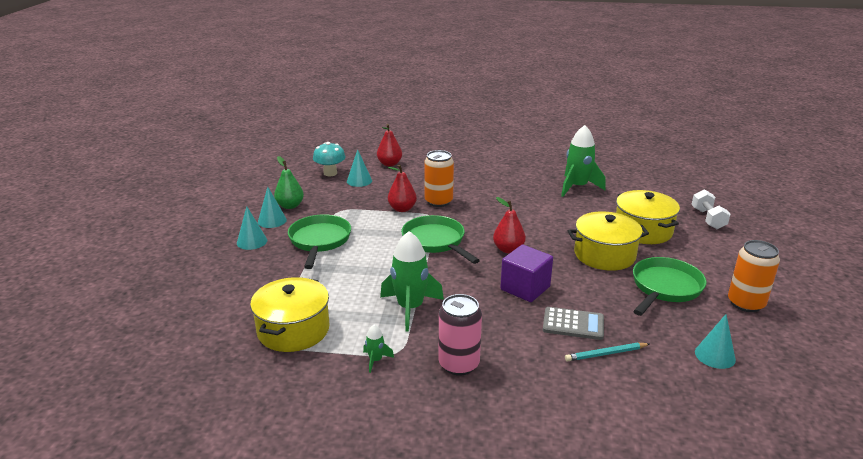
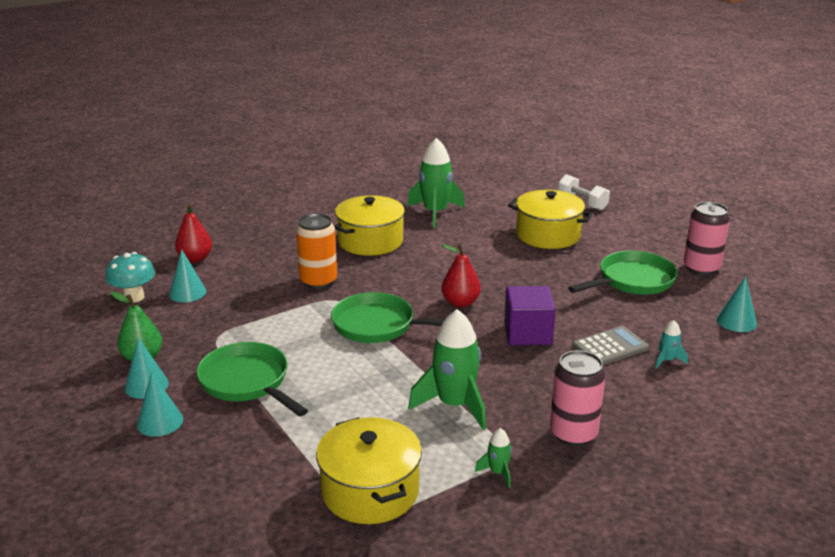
camera: 40 degrees left, 0 degrees up
(402, 209) = (290, 305): red pear -> none
(604, 255) = (548, 271): yellow pot -> yellow pot (370, 241)
(605, 354) = (667, 360): turquoise pencil -> turquoise rocket
(665, 288) = (632, 281): green pan -> green pan turned 60 degrees clockwise
(745, 303) = (701, 268): orange can -> pink can

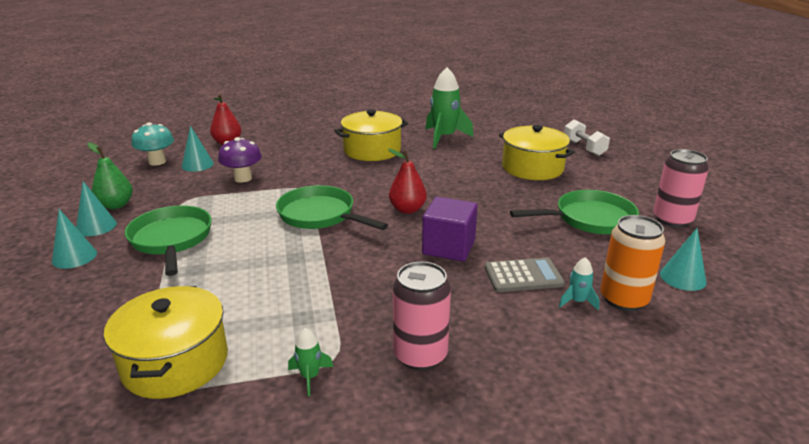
camera: 20 degrees right, 0 degrees up
(257, 300) = (243, 178): none -> purple mushroom
(318, 281) = (303, 173): orange can -> orange can (623, 299)
(454, 405) = (325, 298): green rocket -> none

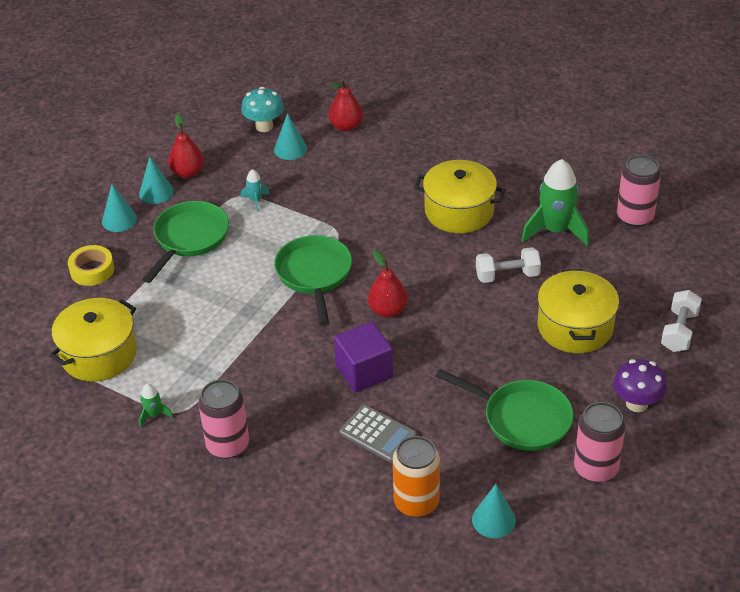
camera: 45 degrees right, 15 degrees up
(83, 302) = (92, 270): none -> yellow tape
(116, 205) = (187, 173): green pear -> red pear
(243, 178) = (306, 190): purple mushroom -> purple mushroom (636, 403)
(453, 164) = (507, 275): none -> white dumbbell
(475, 119) = (634, 217): none -> pink can
(577, 301) = (381, 480): turquoise rocket -> turquoise rocket (255, 200)

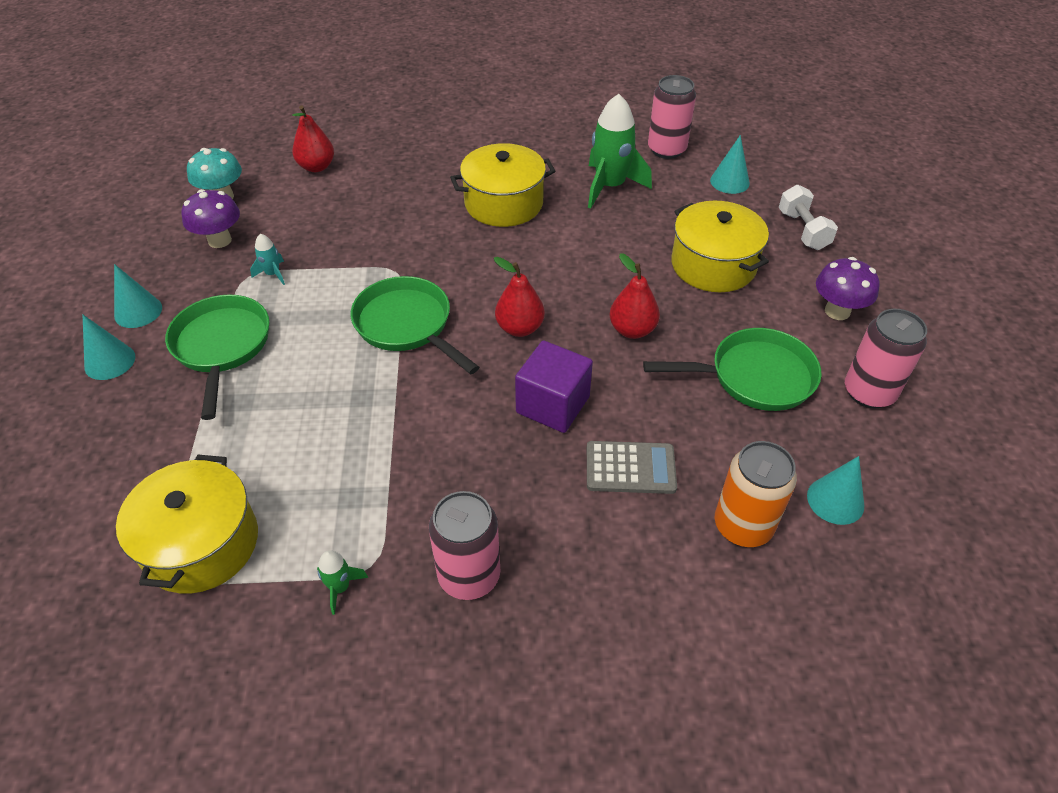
camera: 35 degrees left, 5 degrees up
(92, 270) = (113, 438): yellow tape -> none
(187, 173) = (164, 276): red pear -> red pear (632, 330)
(239, 160) = (220, 240): none -> purple mushroom
(290, 149) = (272, 209): turquoise cone -> turquoise cone (729, 181)
(507, 275) = (606, 244): white dumbbell -> none

